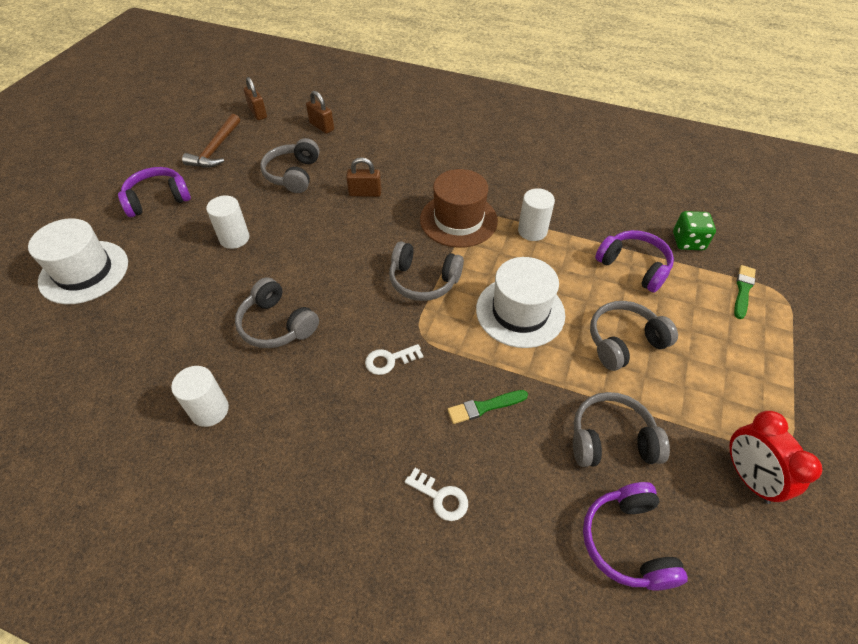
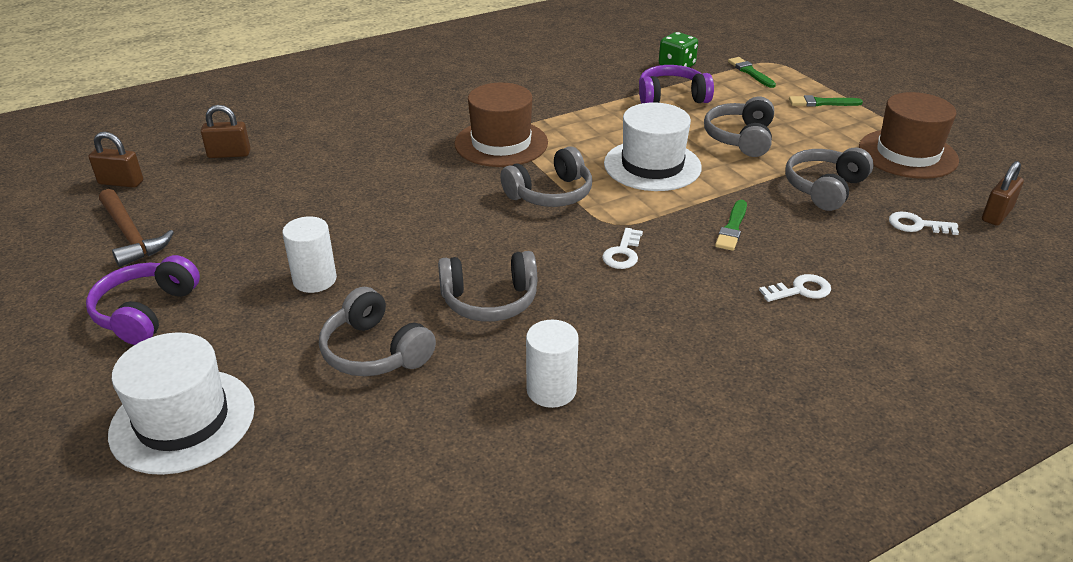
camera: 50 degrees left, 15 degrees down
(293, 174) = (276, 202): grey headphones -> grey headphones (375, 351)
(365, 193) = (382, 173): brown padlock -> brown padlock (996, 214)
(532, 231) = (569, 117): white cylinder -> none
(627, 542) = (917, 225): purple headphones -> white key
(748, 477) = (907, 154): red clock -> brown hat
(757, 365) = (822, 103): none -> green brush

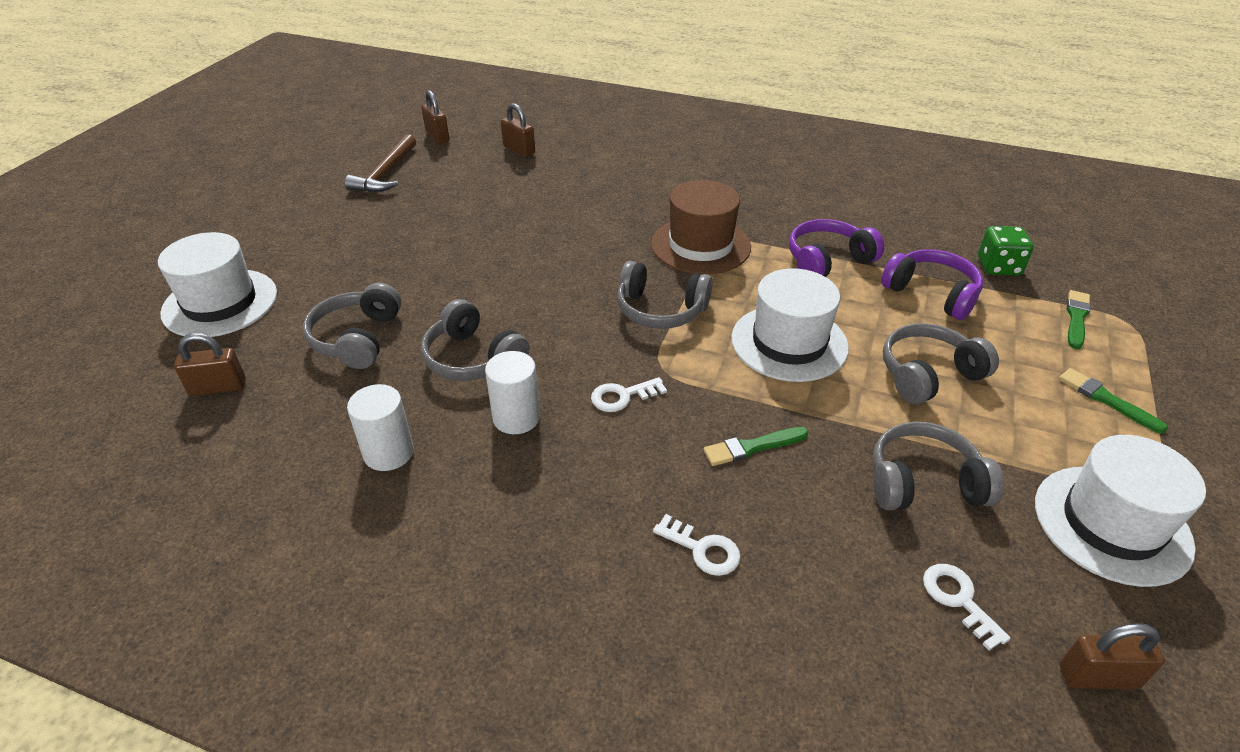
camera: 50 degrees right, 5 degrees up
(146, 312) = (313, 226): purple headphones -> purple headphones (827, 261)
(315, 280) = (413, 266): white cylinder -> white cylinder (516, 417)
(327, 466) = (218, 387): none -> brown padlock
(907, 154) = (1111, 524): brown hat -> white hat

